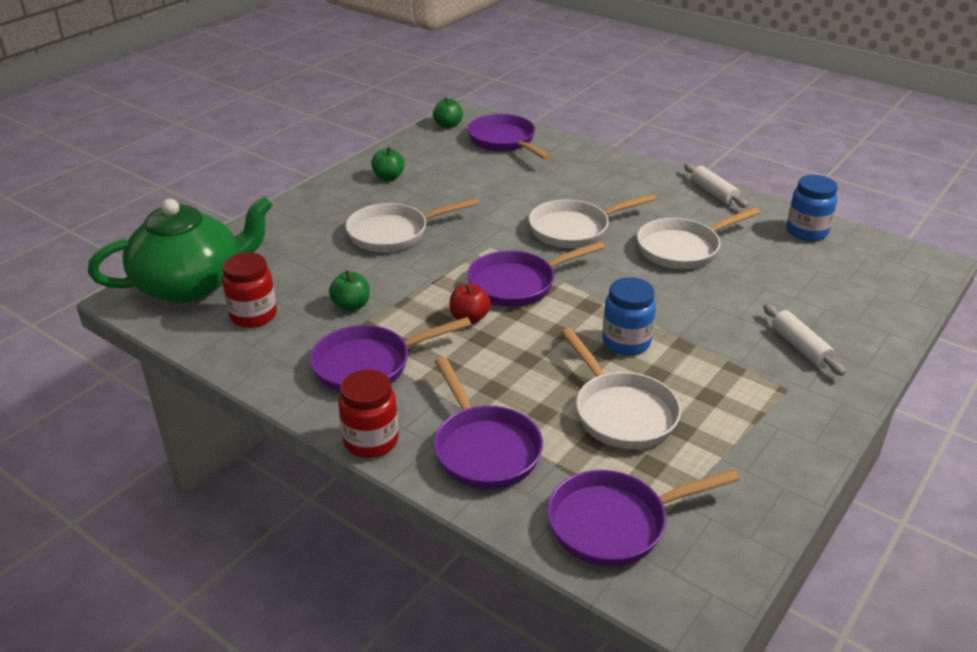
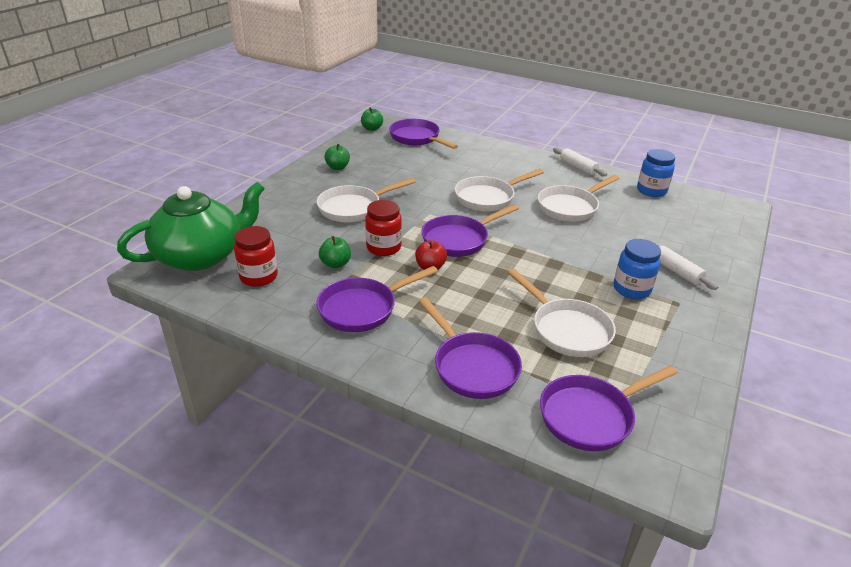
camera: 10 degrees left, 0 degrees up
(371, 441) = (381, 368): red jar -> red jar (383, 248)
(626, 342) = (552, 277): blue jar -> blue jar (631, 289)

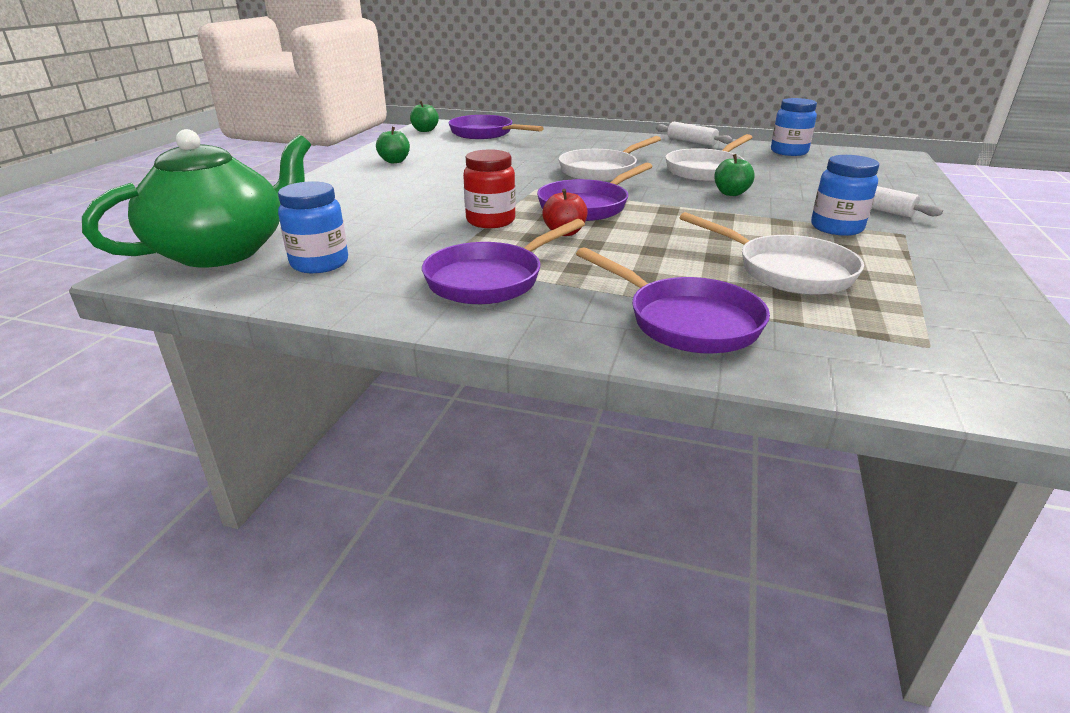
camera: 10 degrees left, 5 degrees down
(259, 277) = (319, 263): red jar -> blue jar
(335, 264) = (430, 241): green apple -> green apple (731, 193)
(354, 208) = (432, 191): white pan -> none
(591, 416) = (893, 353): purple pan -> none

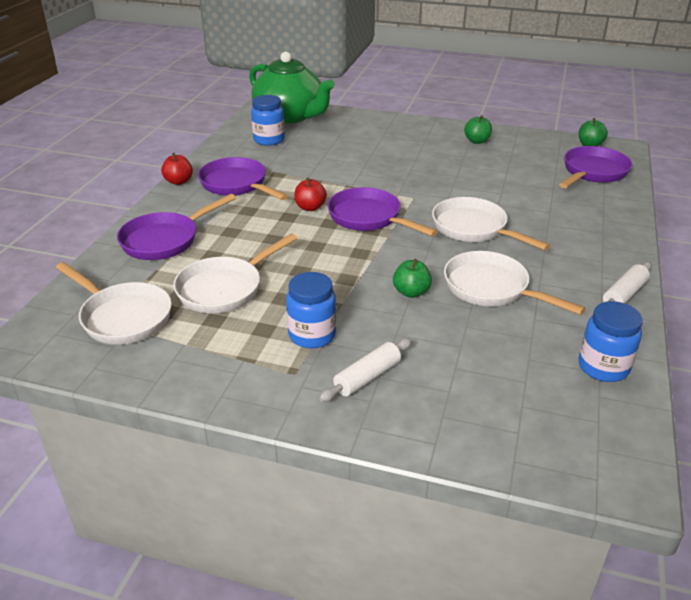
camera: 90 degrees right, 5 degrees up
(471, 329) = (179, 181): none -> red apple
(490, 221) = (334, 182): red jar -> none
(907, 331) = (122, 317): none -> white pan

